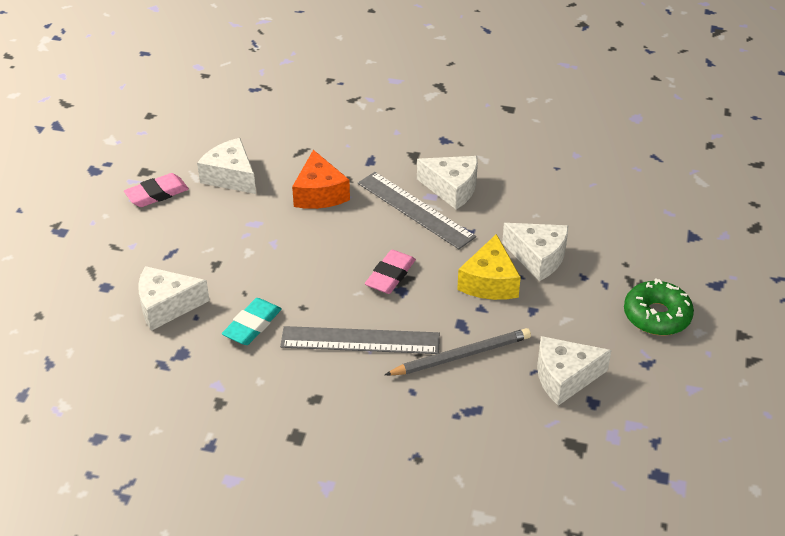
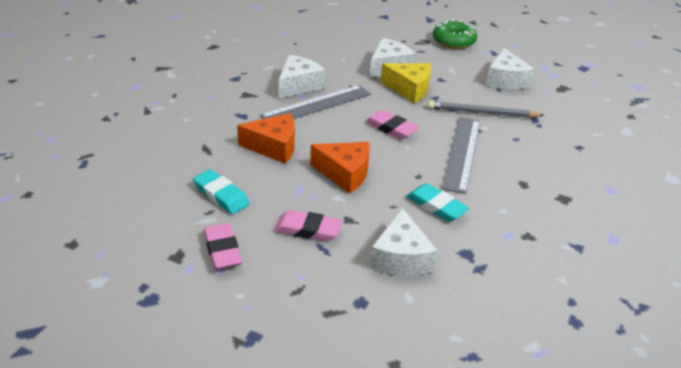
camera: 80 degrees left, 5 degrees down
(194, 239) = (308, 229): none -> pink eraser
(231, 176) = (221, 195): white cheese -> turquoise eraser
(289, 250) = (344, 173): none -> orange cheese
(461, 355) = (482, 113): grey pencil -> grey pencil turned 75 degrees counterclockwise

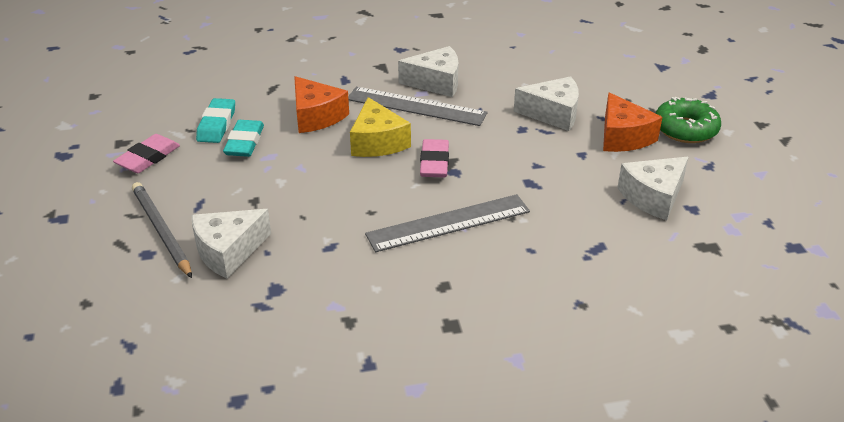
camera: 55 degrees right, 0 degrees up
(308, 229) = (216, 185): pink eraser -> none
(344, 173) = (321, 169): orange cheese -> orange cheese (623, 137)
(409, 89) = (527, 143): yellow cheese -> yellow cheese (377, 142)
(436, 206) = (332, 242): turquoise eraser -> turquoise eraser (244, 142)
(482, 113) = (551, 207): grey pencil -> grey pencil (161, 231)

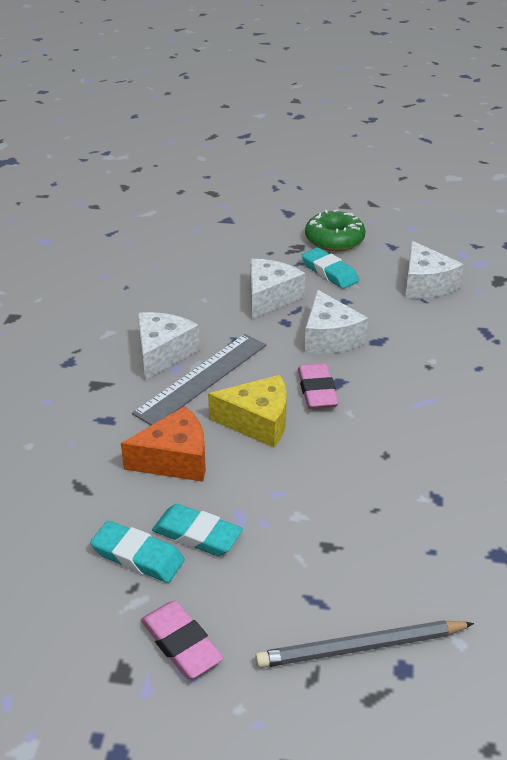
camera: 70 degrees left, 0 degrees up
(228, 251) = (422, 585): white cheese -> white cheese (329, 337)
(434, 162) = (317, 391): pink eraser -> pink eraser turned 60 degrees clockwise
(448, 223) = (423, 406): grey ruler -> none
(623, 137) = (329, 272): orange cheese -> turquoise eraser

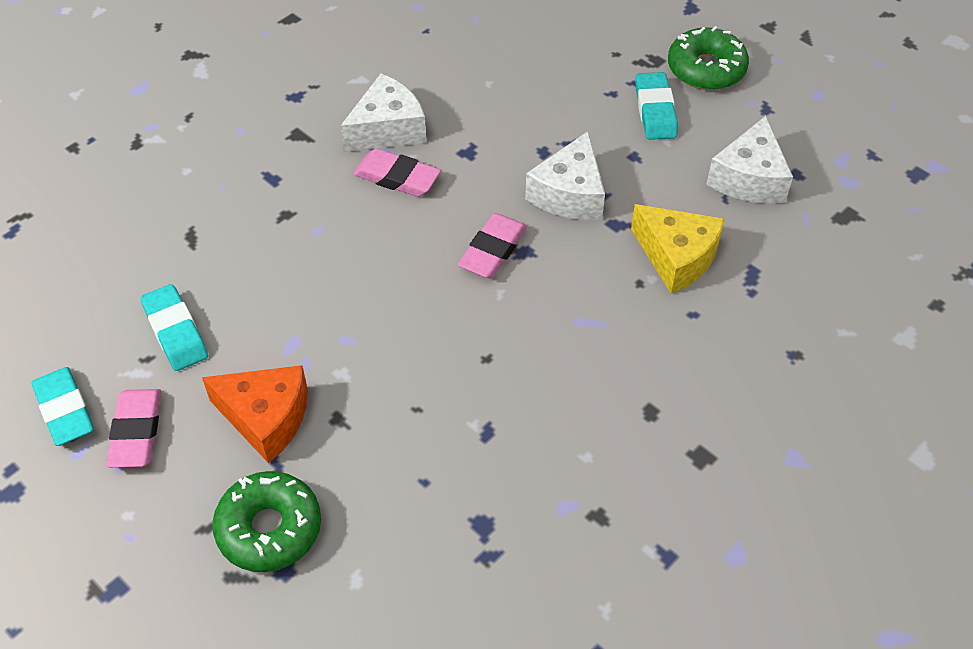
camera: 35 degrees right, 15 degrees up
(175, 459) = (291, 253): orange cheese -> orange cheese (266, 418)
(197, 534) = (240, 340): turquoise eraser -> turquoise eraser (65, 410)
(202, 378) = (397, 177): grey ruler -> pink eraser
(257, 422) = (401, 254): yellow cheese -> yellow cheese (676, 257)
(270, 297) = (557, 113): white cheese -> none
(361, 647) = (269, 528): grey pencil -> green donut

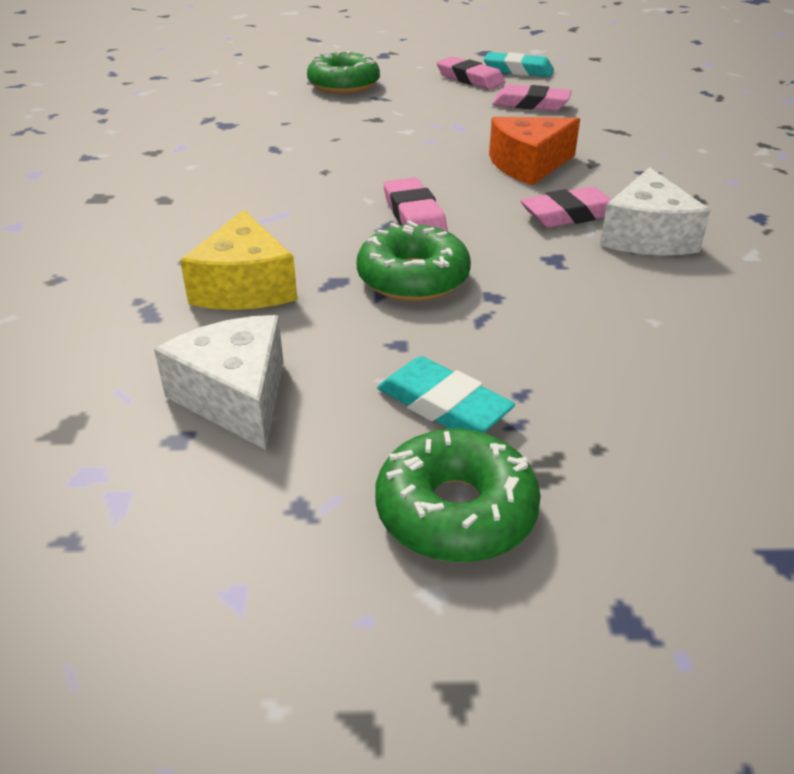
camera: 135 degrees right, 15 degrees down
(175, 331) = (531, 104): turquoise eraser -> pink eraser
(266, 418) = (415, 104): orange cheese -> orange cheese (528, 165)
(569, 194) = (413, 278): white cheese -> green donut
(676, 257) = (244, 287): yellow cheese -> yellow cheese turned 90 degrees counterclockwise

